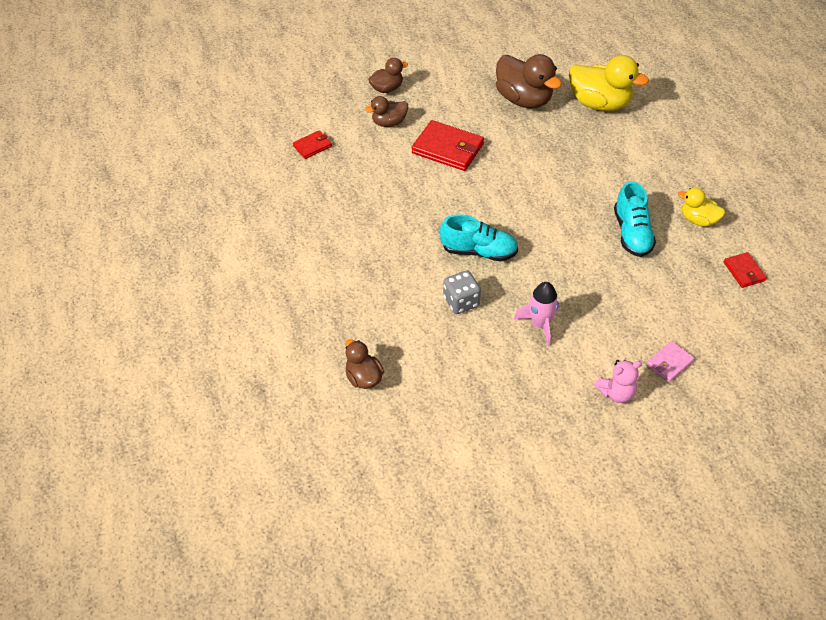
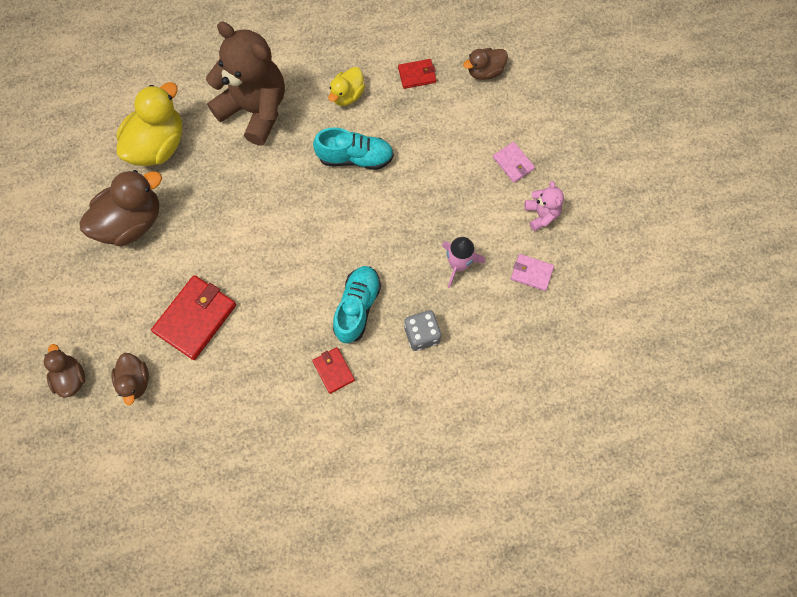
camera: 85 degrees left, 20 degrees up
(312, 146) = (156, 479): red wallet -> red wallet (333, 370)
(364, 377) = (506, 442): brown duck -> brown duck (485, 71)
(545, 388) = (531, 273): none -> pink wallet
(656, 158) = (255, 109): none -> brown teddy bear

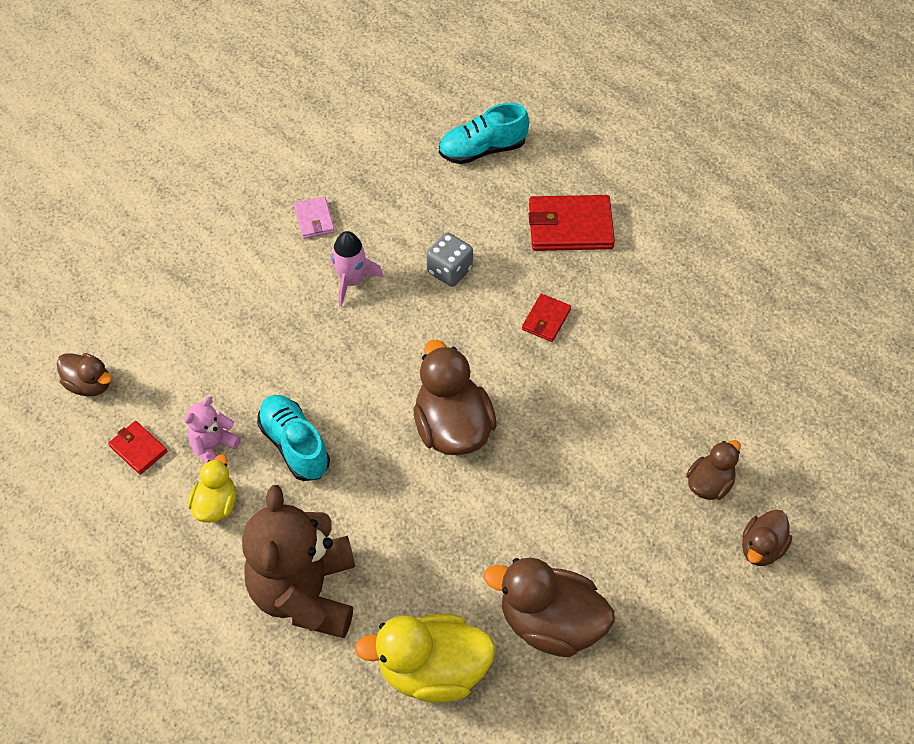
camera: 125 degrees left, 15 degrees down
(195, 318) = (600, 475): red wallet -> red wallet (570, 226)
(297, 254) = (452, 428): none -> brown duck
(347, 95) = (216, 505): yellow duck -> yellow duck turned 75 degrees counterclockwise
(357, 307) = (466, 338): turquoise shoe -> turquoise shoe (482, 150)
(513, 163) = (196, 296): pink wallet -> none
(541, 214) = (241, 243): pink teddy bear -> pink teddy bear (213, 446)

